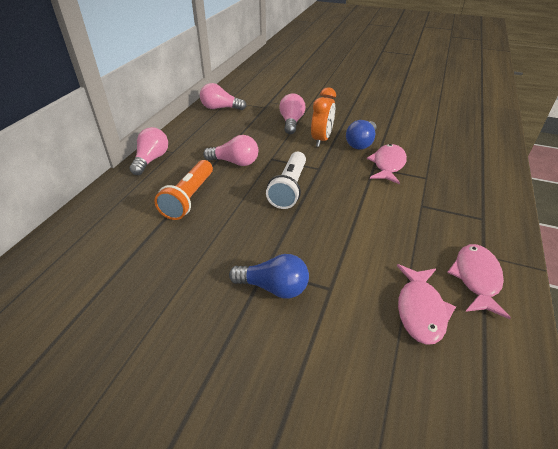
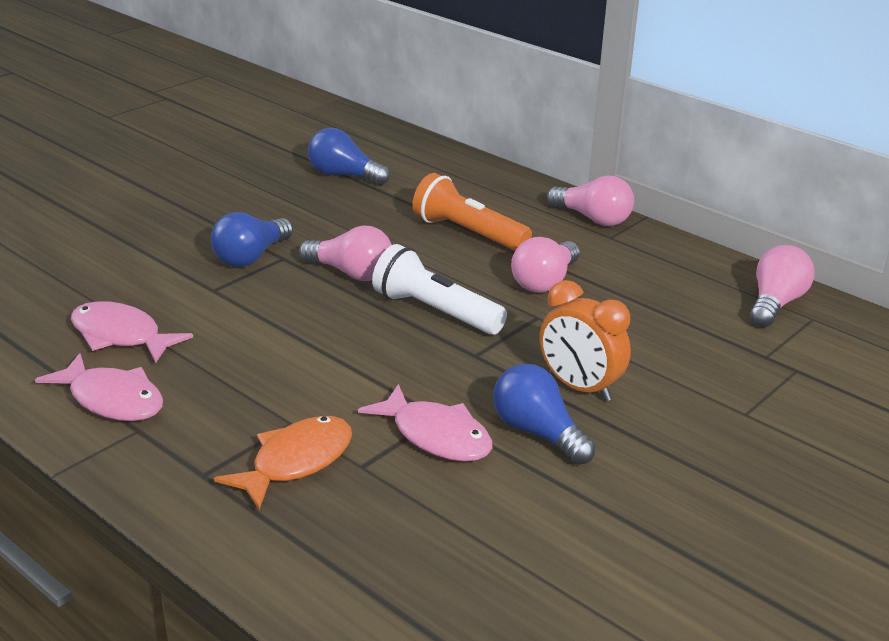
camera: 110 degrees right, 10 degrees down
(106, 285) = (344, 175): none -> blue light bulb
(291, 122) = (674, 371): pink light bulb -> pink light bulb (351, 273)
(444, 195) = (296, 462): none -> orange fish

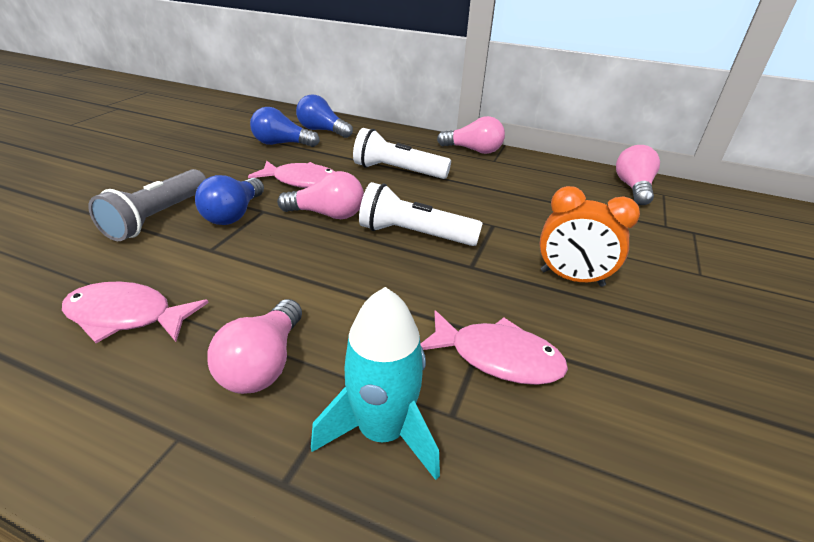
camera: 20 degrees left, 5 degrees up
(112, 400) = (134, 401): pink fish -> pink fish (302, 181)
(173, 247) = (158, 217): none -> grey flashlight
(296, 462) = (382, 431): orange fish -> turquoise rocket
(468, 233) = (398, 171): orange flashlight -> white flashlight
(538, 433) = (577, 330): blue light bulb -> blue light bulb (322, 131)
(545, 282) = (477, 197): pink light bulb -> pink light bulb (263, 363)

